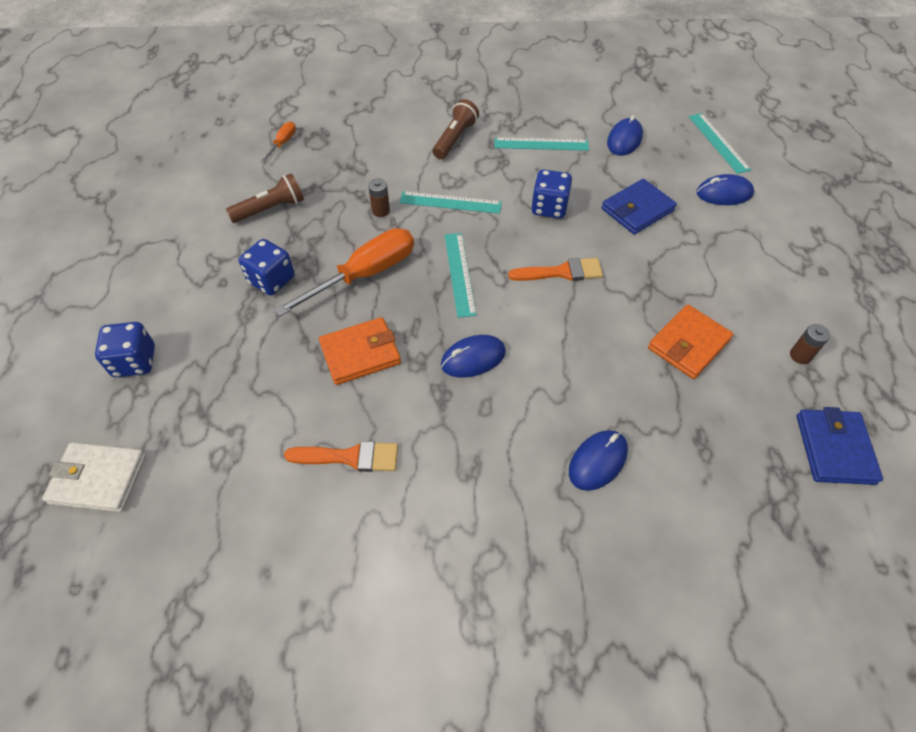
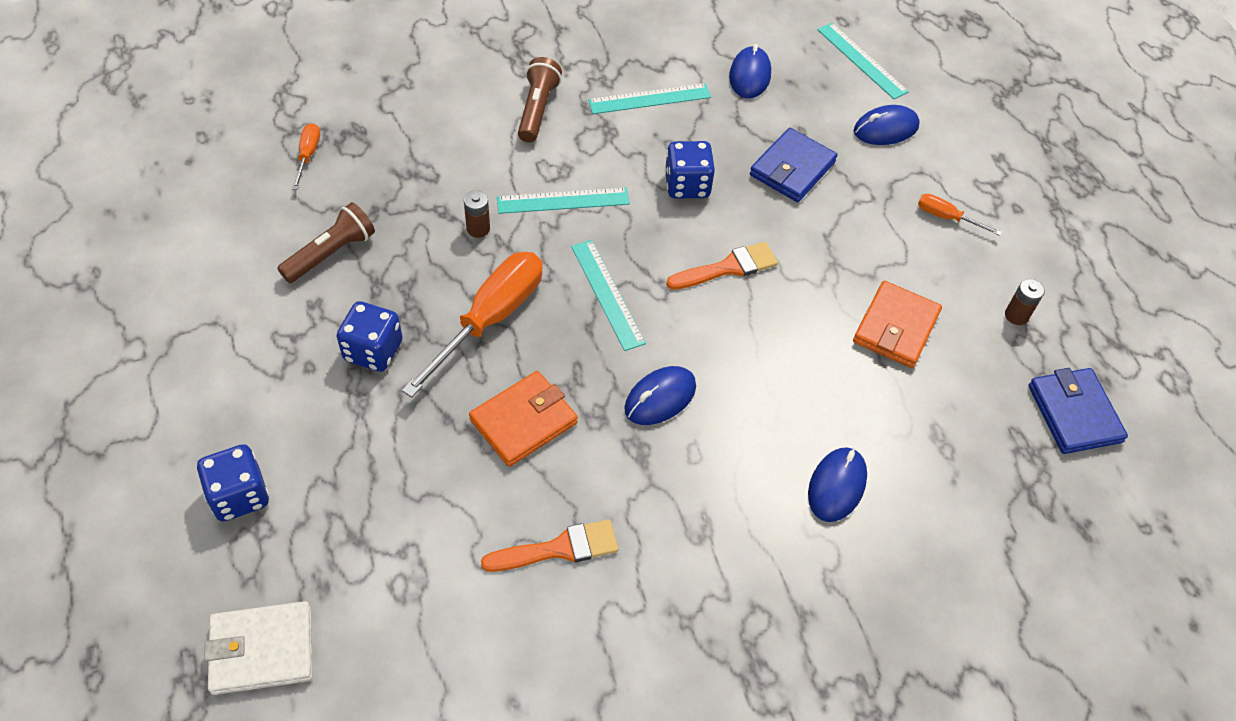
camera: 20 degrees left, 0 degrees up
(758, 267) = (946, 217): none -> orange screwdriver

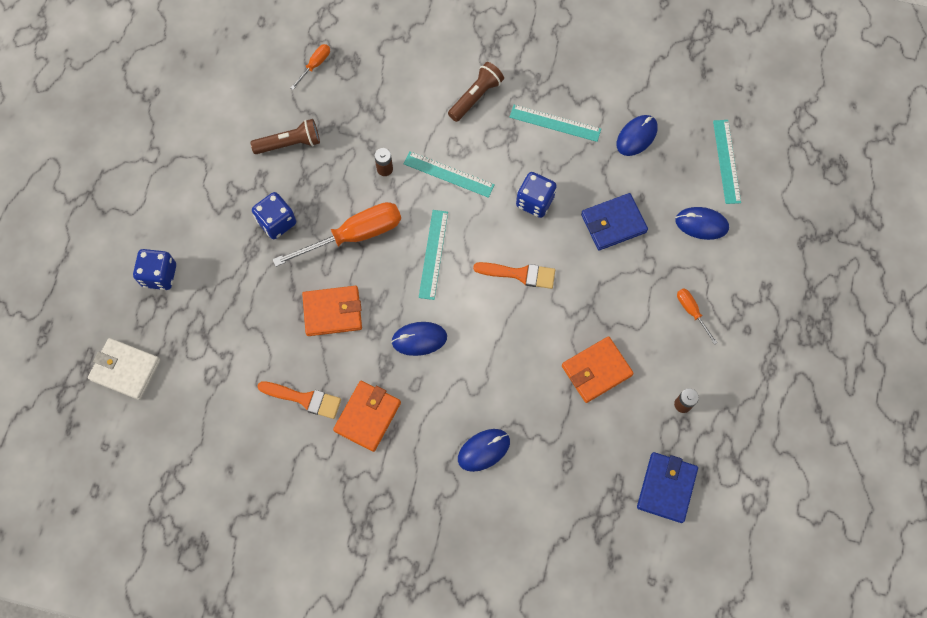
camera: 35 degrees right, 15 degrees up
(660, 525) = (367, 416): none -> orange wallet

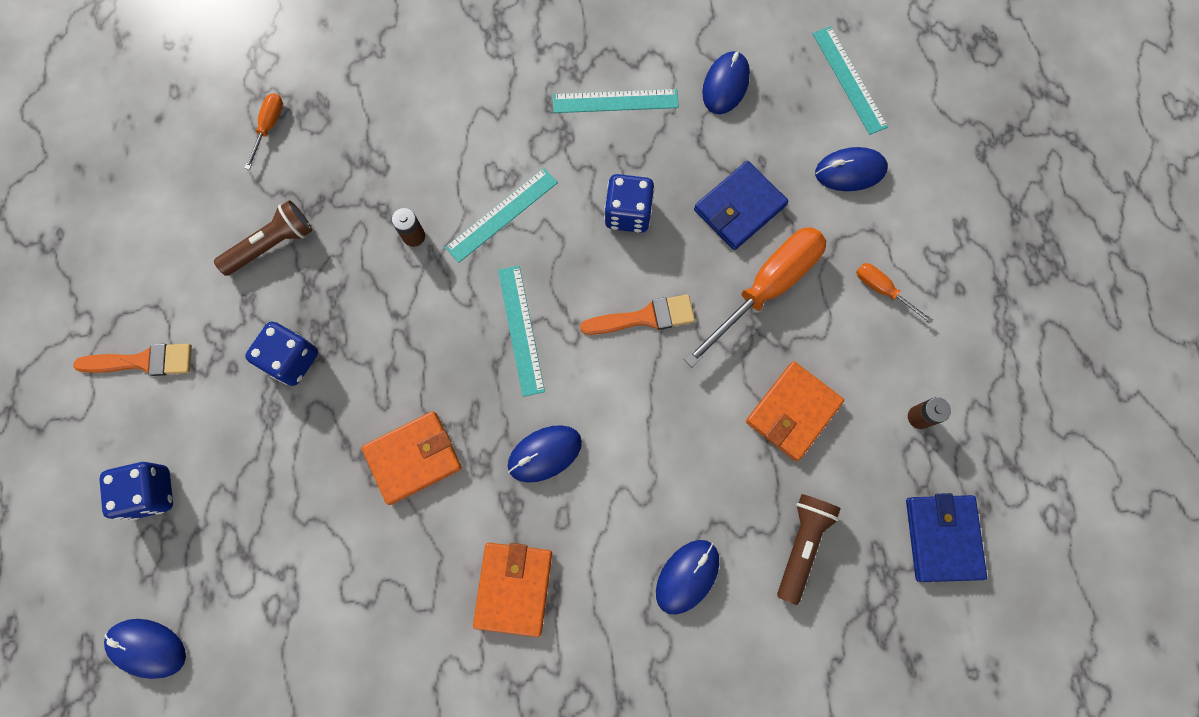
camera: 20 degrees left, 5 degrees up
(125, 370) = (147, 648): white wallet -> blue mouse
(304, 399) = (417, 596): orange brush -> orange brush (143, 361)
(354, 235) = (405, 341): orange screwdriver -> orange screwdriver (766, 288)
(448, 174) = (502, 215): turquoise ruler -> turquoise ruler turned 45 degrees counterclockwise
(475, 97) = (499, 100): brown flashlight -> brown flashlight (801, 545)

